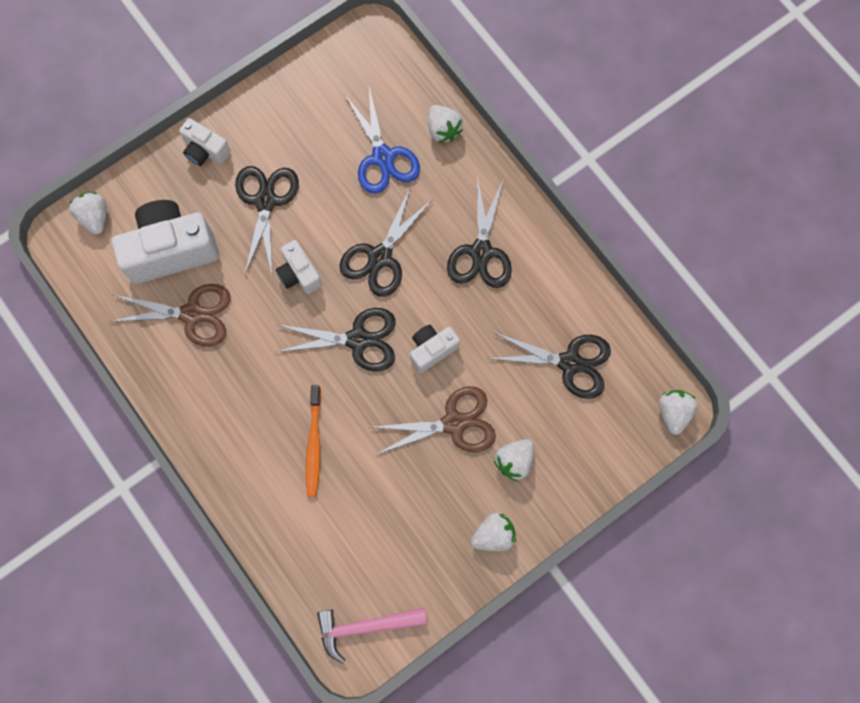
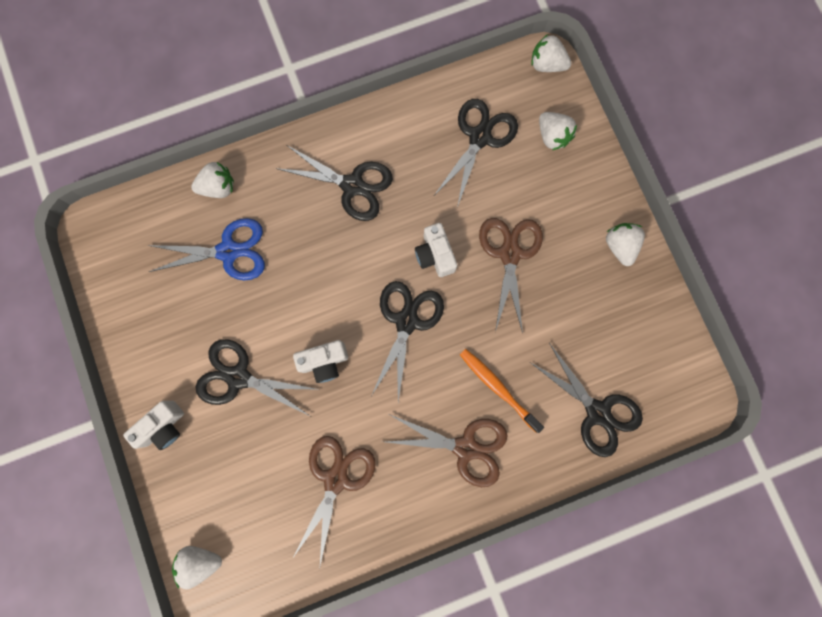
camera: 75 degrees left, 5 degrees up
(171, 250) = (261, 486): white camera -> none
(249, 427) = (465, 447): none -> brown scissors
(314, 444) = (498, 388): orange toothbrush -> orange toothbrush turned 150 degrees counterclockwise
(365, 627) = (678, 382): pink hammer -> none
(380, 257) = (330, 280): black scissors -> black scissors (597, 412)
(514, 461) = (557, 210): white strawberry -> white strawberry (552, 136)

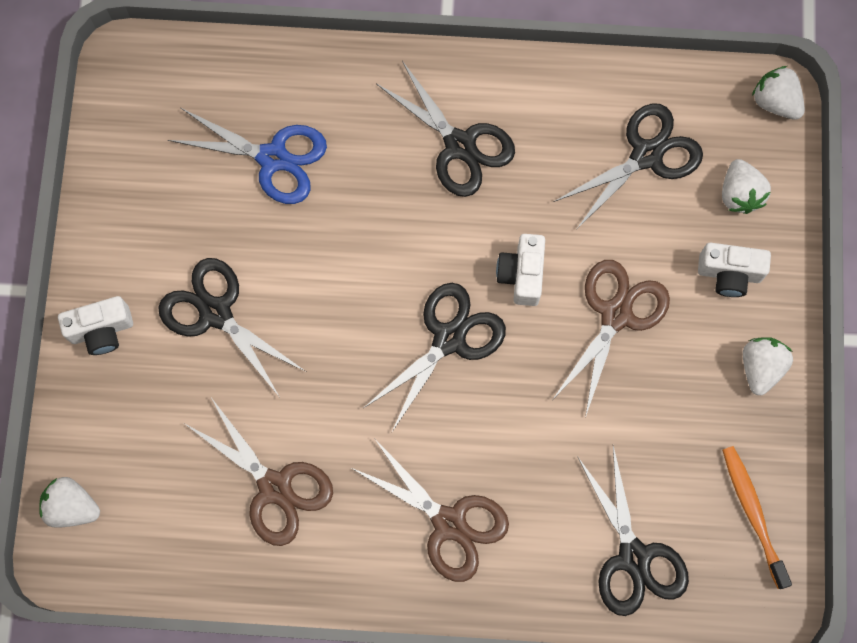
camera: 25 degrees right, 5 degrees down
(218, 187) = (296, 76): white strawberry -> none
(324, 362) = (326, 342): white camera -> white camera (729, 274)
(335, 479) = (275, 487): brown scissors -> brown scissors turned 90 degrees clockwise
(498, 388) = (523, 470): orange toothbrush -> orange toothbrush (753, 513)

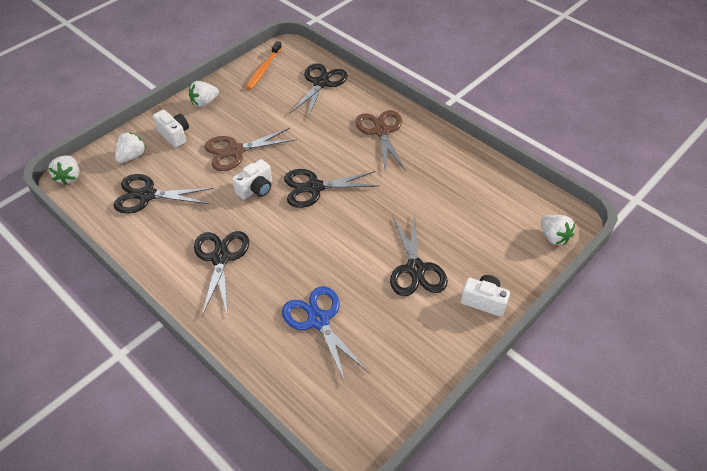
camera: 140 degrees left, 25 degrees down
(275, 487) = (446, 186): brown scissors -> none

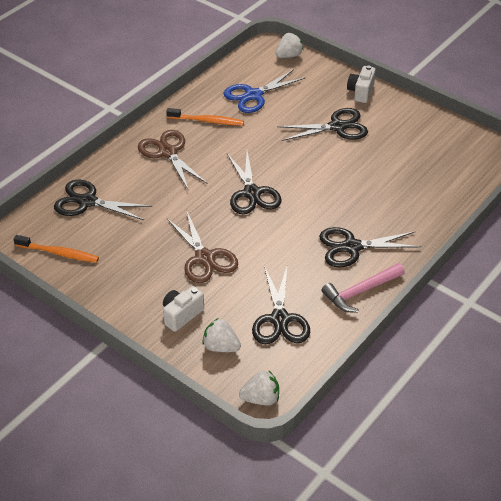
camera: 95 degrees left, 5 degrees down
(159, 257) = (360, 292): none -> pink hammer
(204, 102) = (121, 298): white strawberry -> none
(256, 189) = (259, 234): white camera -> none
(318, 320) = (403, 178): blue scissors -> blue scissors (254, 95)
(381, 131) = (168, 152): brown scissors -> brown scissors turned 75 degrees clockwise
(429, 160) = (207, 121): none -> orange toothbrush

